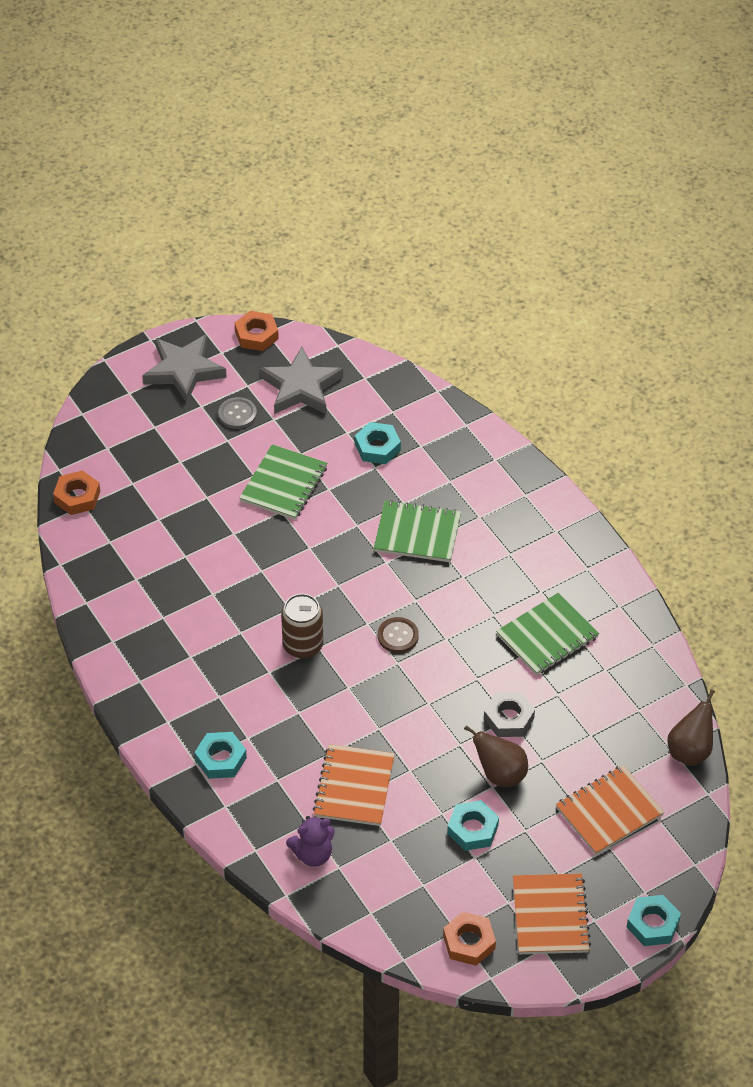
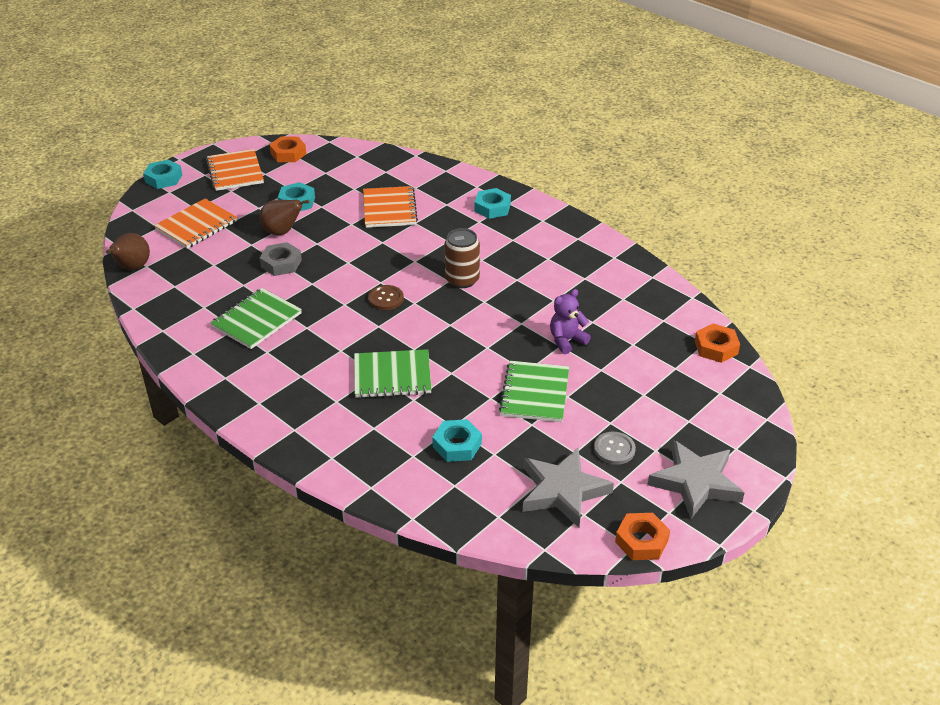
camera: 165 degrees right, 10 degrees down
(313, 854) = (405, 174): purple teddy bear -> purple teddy bear (566, 341)

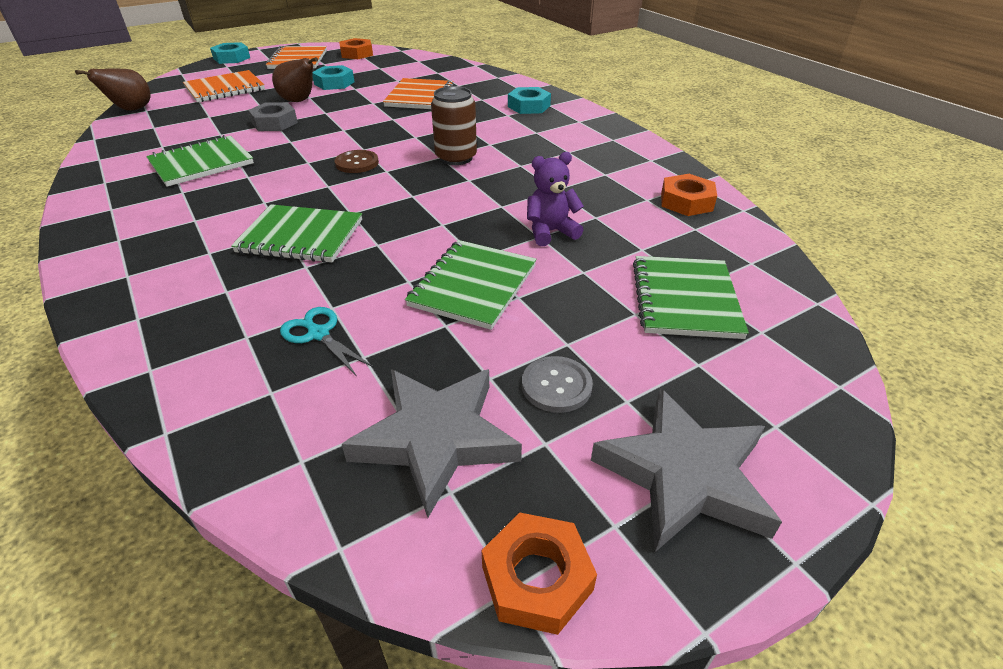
camera: 15 degrees right, 0 degrees up
(457, 445) = (318, 334): turquoise nut -> turquoise scissors
(670, 378) = (685, 299): none -> green notebook
(716, 347) = (767, 271): orange nut -> orange nut (686, 202)

